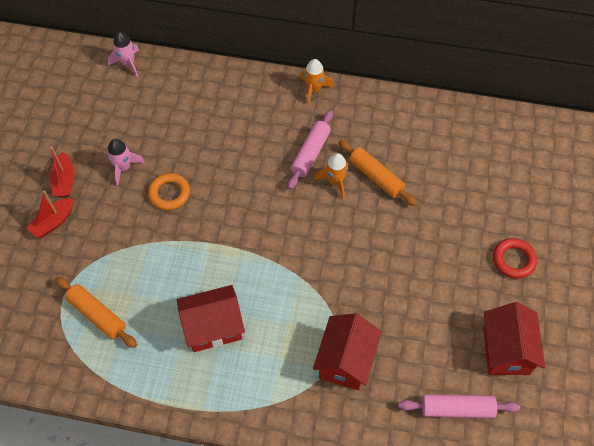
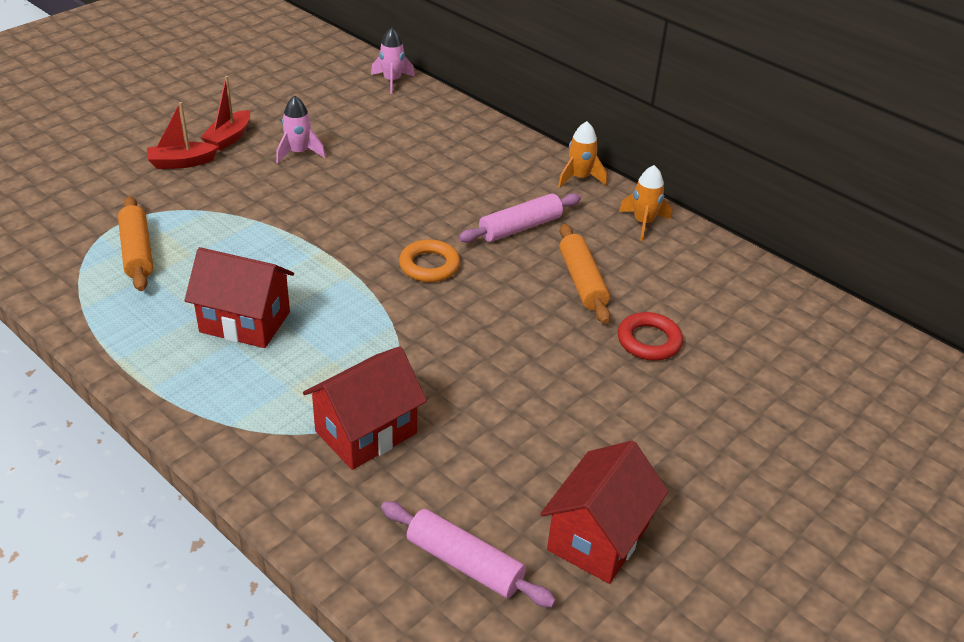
camera: 30 degrees right, 20 degrees down
(169, 193) = (323, 192): orange ring -> orange ring (429, 265)
(335, 182) = (525, 263): orange rocket -> orange rocket (643, 223)
(513, 260) = (699, 446): red ring -> red ring (649, 341)

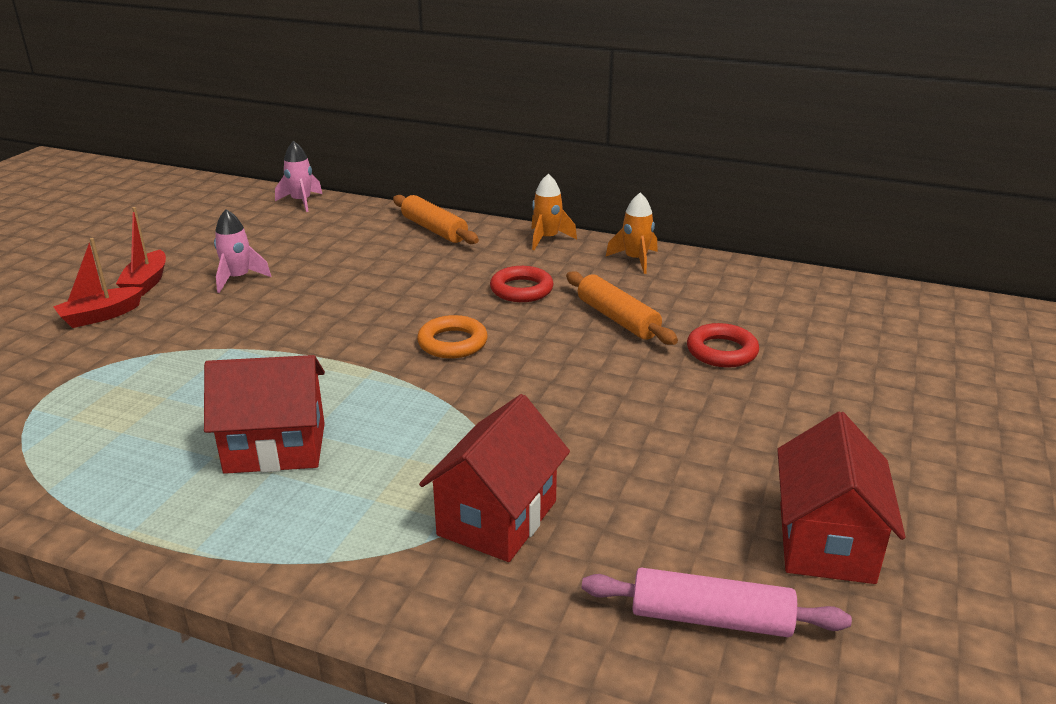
camera: 20 degrees left, 10 degrees down
(137, 252) = (92, 413): orange rolling pin -> orange rolling pin (434, 230)
(520, 227) = (521, 289): pink rolling pin -> red ring

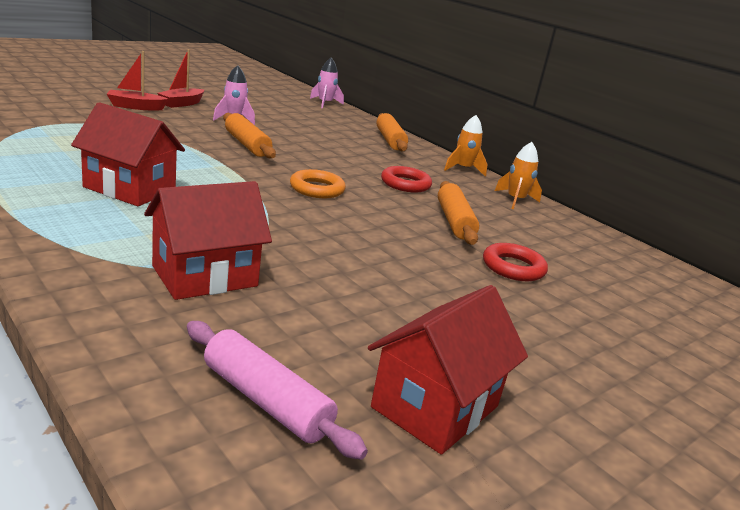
camera: 25 degrees right, 5 degrees down
(304, 313) = (247, 144): none -> orange rolling pin

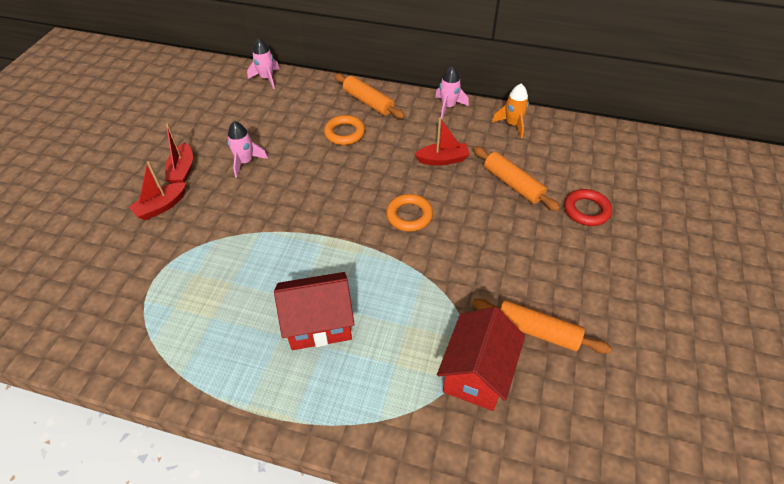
camera: 30 degrees left, 25 degrees up
(247, 144) = (301, 194): orange rolling pin -> orange rolling pin (537, 331)
(266, 401) = (623, 445): pink rolling pin -> none
(340, 141) = (344, 133): none -> orange ring
(405, 184) = (442, 160): red ring -> red boat
(435, 407) = (680, 375): red house -> none
(463, 169) = (448, 107): orange rocket -> pink rocket

